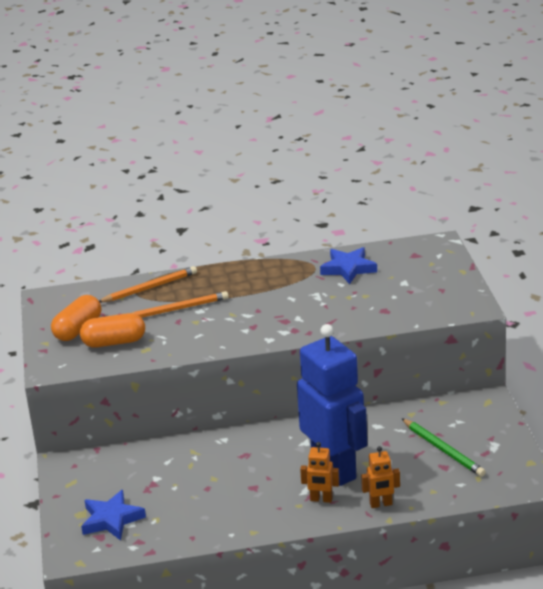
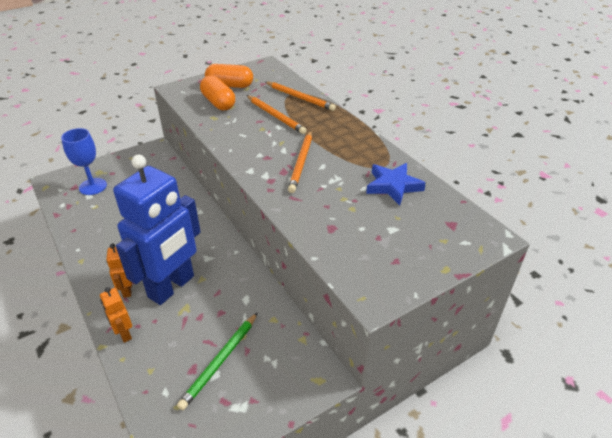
camera: 65 degrees right, 10 degrees up
(111, 519) = (93, 186): blue star -> blue goblet
(277, 308) = (301, 162): none -> orange pencil

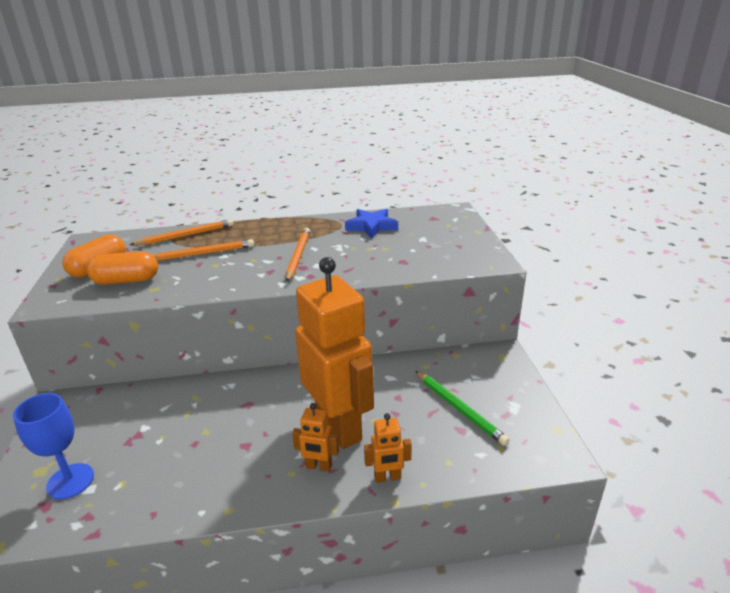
camera: 65 degrees left, 10 degrees down
(172, 287) = (339, 427): blue robot -> orange robot
(301, 162) = (298, 256): orange pencil -> orange pencil turned 120 degrees counterclockwise

